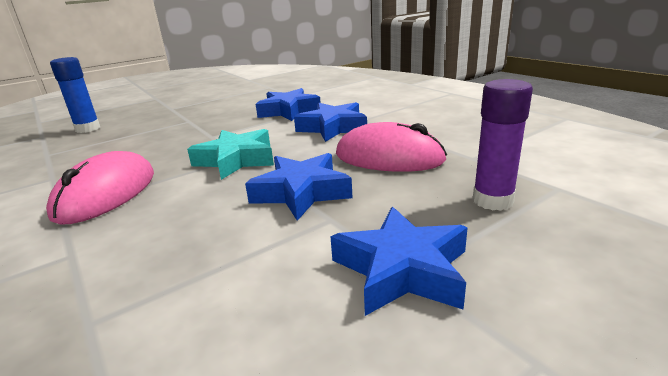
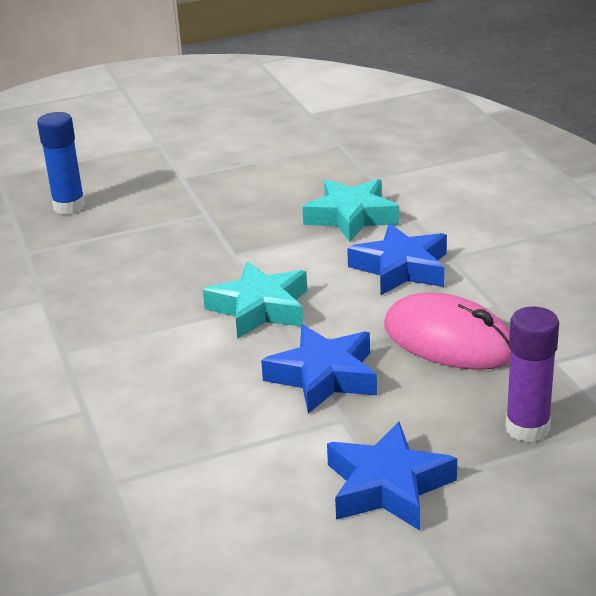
camera: 15 degrees right, 5 degrees up
(106, 193) = (109, 336): pink mouse -> none
(288, 111) = (351, 217): blue star -> turquoise star

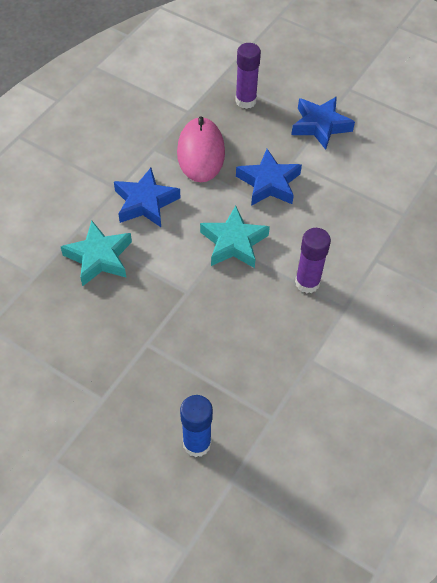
camera: 130 degrees left, 25 degrees up
(132, 338) = (307, 283): none -> purple glue stick

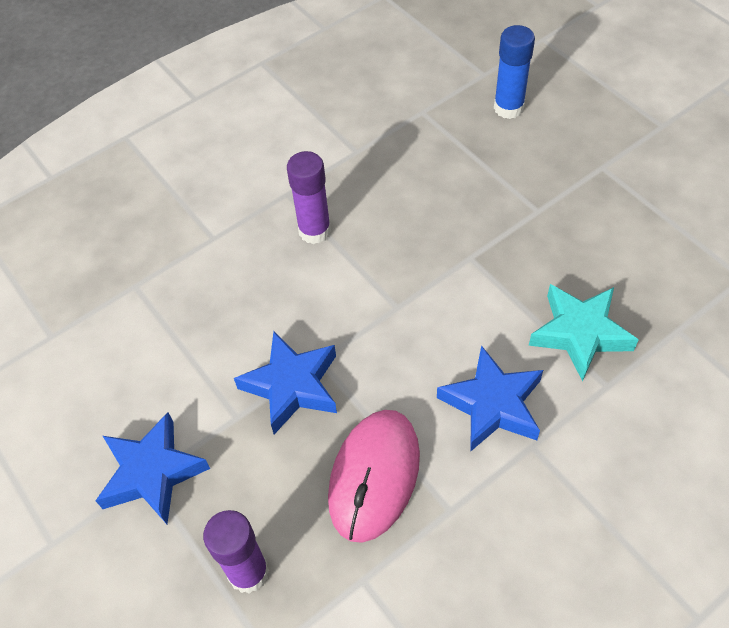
camera: 155 degrees left, 0 degrees up
(233, 242) = (384, 306): turquoise star -> none

